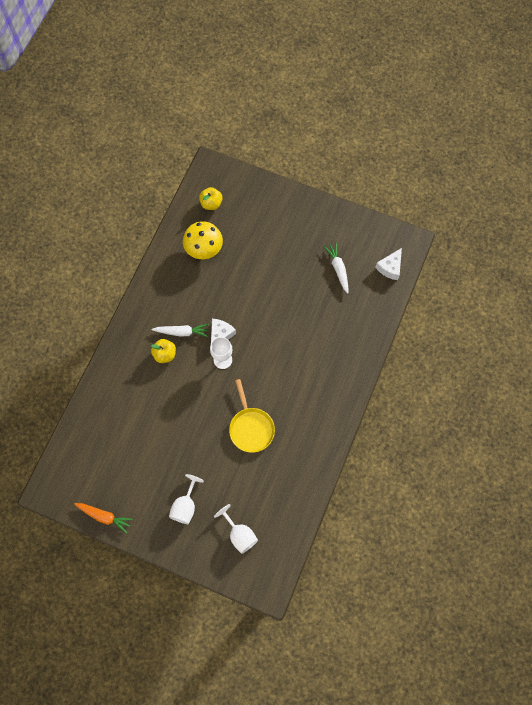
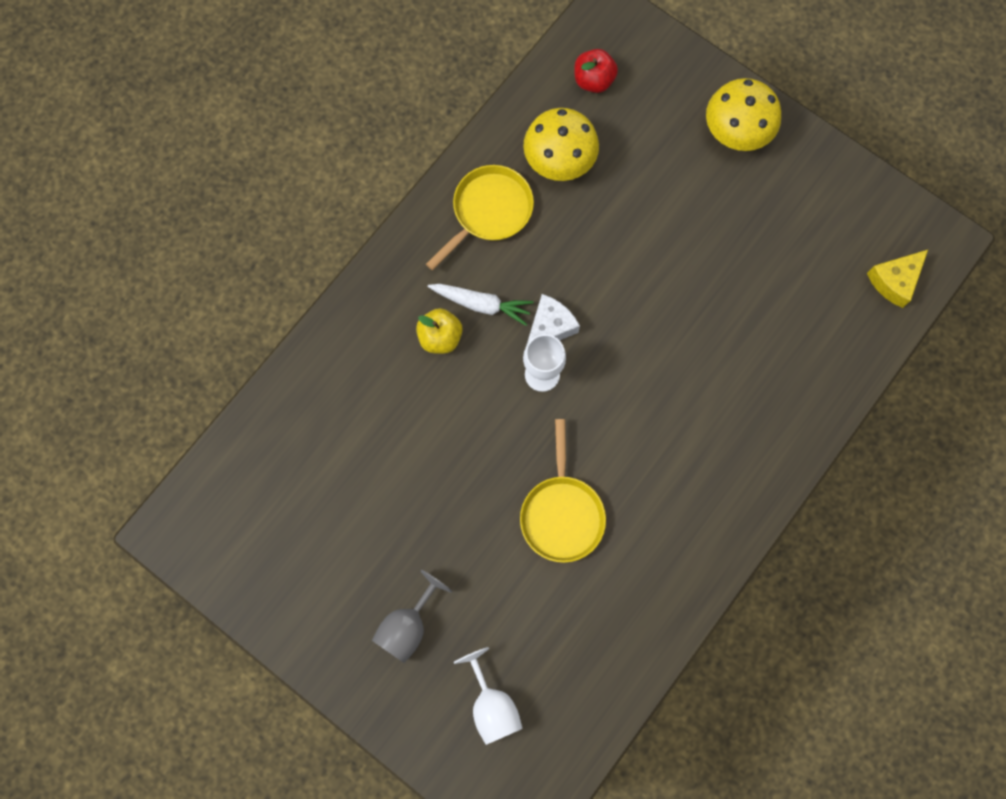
camera: 15 degrees right, 5 degrees up
(104, 516) = (258, 605): orange carrot -> none
(173, 284) = (488, 212): none -> yellow pan
(185, 506) = (407, 626): white goblet -> grey goblet
(211, 203) = (593, 80): yellow apple -> red apple
(291, 212) = (736, 132): none -> yellow mushroom
(338, 269) = (796, 259): white carrot -> none
(390, 267) = (894, 281): white cheese -> yellow cheese

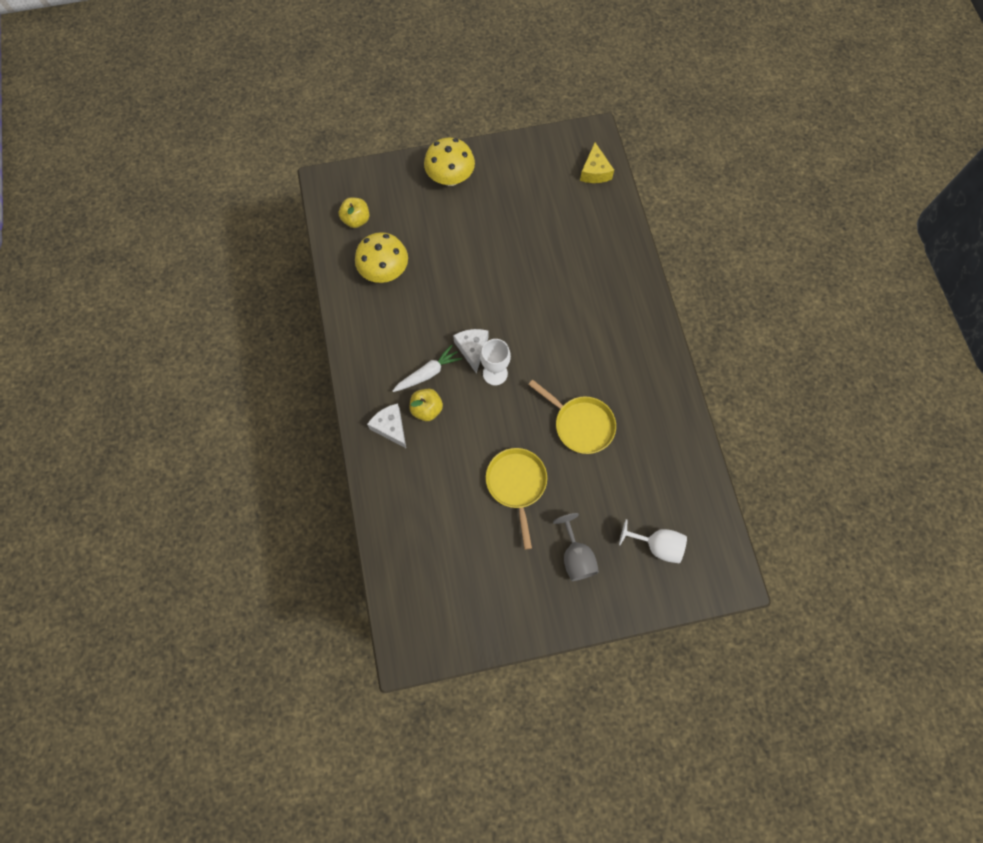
camera: 50 degrees left, 5 degrees down
(389, 317) = (390, 427): none -> white cheese
(488, 212) = (379, 328): yellow pan -> yellow pan (517, 485)
(593, 80) = (356, 220): red apple -> yellow apple

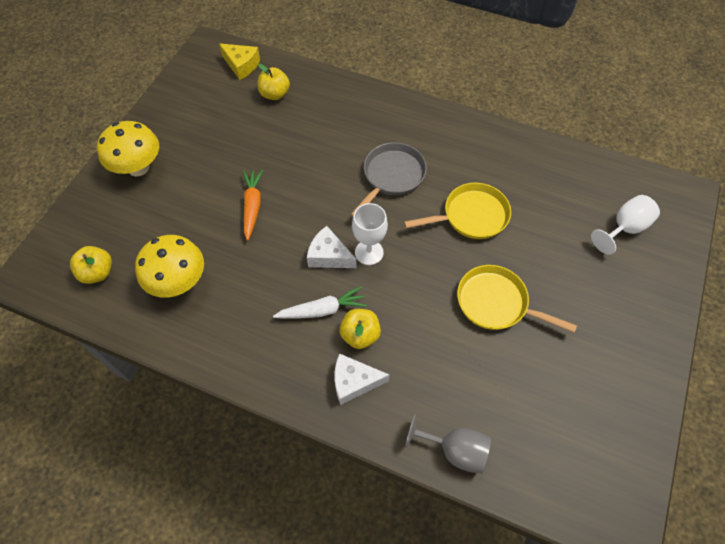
camera: 55 degrees left, 10 degrees down
(428, 373) = (322, 310): white carrot -> white carrot turned 75 degrees clockwise
(475, 272) = (252, 206): none -> orange carrot
(573, 346) = (391, 176): none -> grey pan
(576, 556) = (600, 297): grey goblet -> grey goblet (455, 450)
(586, 214) = (275, 94): none -> yellow apple

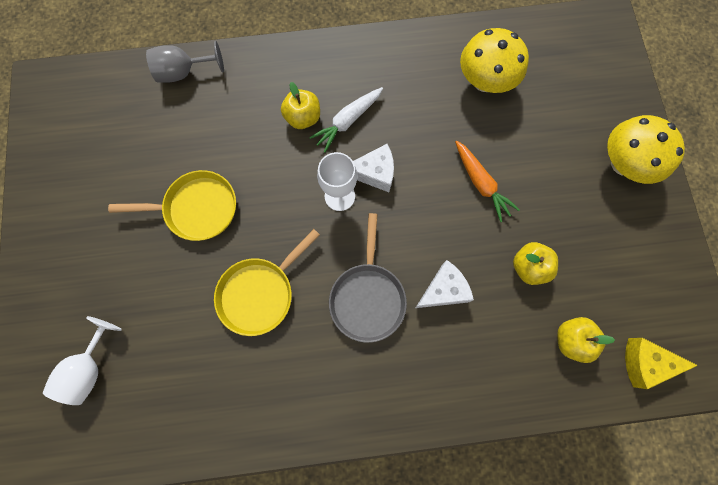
camera: 150 degrees right, 15 degrees up
(98, 272) = (556, 53): yellow apple -> yellow apple (528, 267)
(354, 382) = (286, 80): white cheese -> white cheese (443, 290)

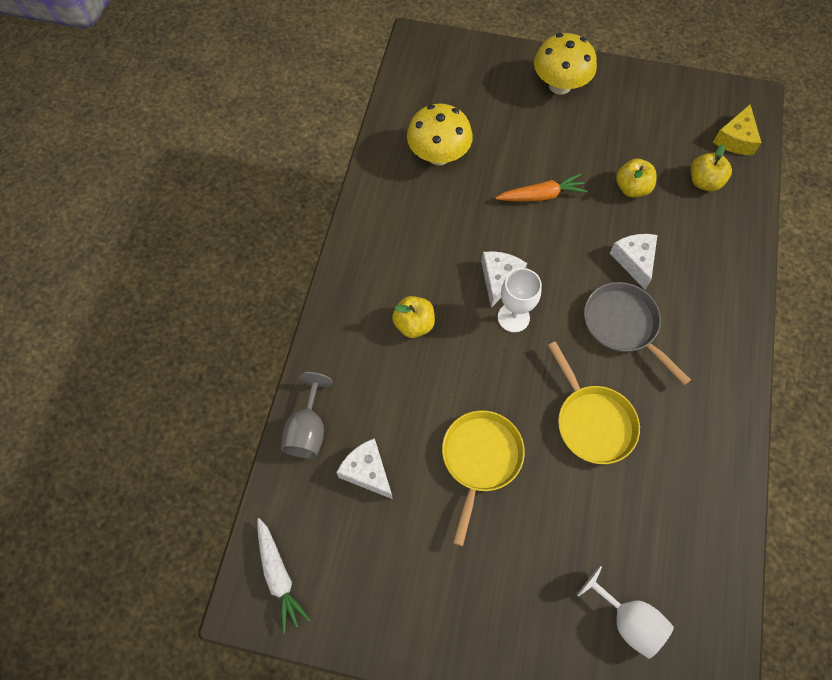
camera: 70 degrees left, 10 degrees down
(162, 126) = (367, 472): none -> white cheese
(348, 121) = (434, 284): white carrot -> white carrot (279, 576)
(367, 297) = (623, 325): grey pan -> grey pan turned 150 degrees counterclockwise

